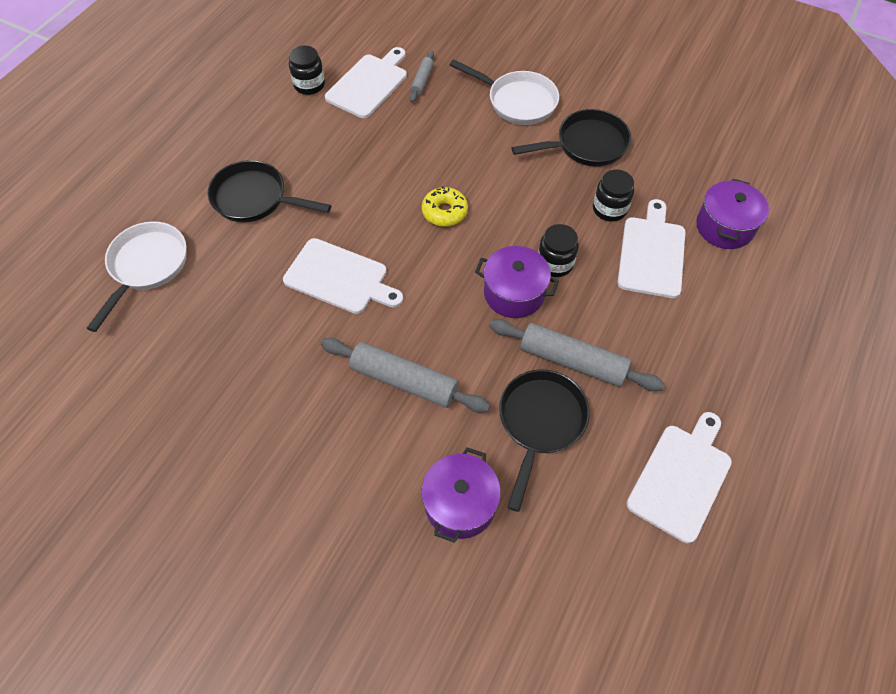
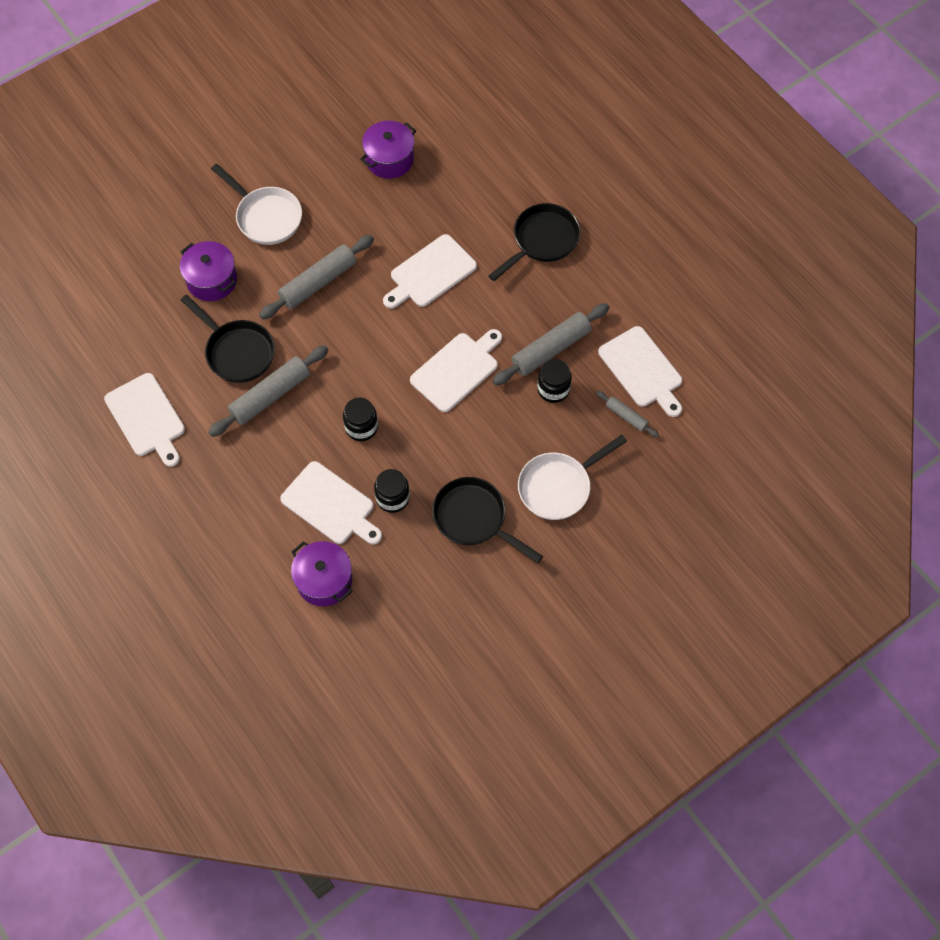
camera: 115 degrees right, 5 degrees up
(147, 266) = (508, 155): white pan -> white pan (266, 217)
(309, 85) = (664, 321): black jar -> black jar (553, 389)
(381, 151) = (550, 349): none -> grey rolling pin
(444, 212) = (457, 370): yellow donut -> white cutting board
(514, 293) = (350, 384): purple pot -> purple pot (389, 159)
(586, 145) = (474, 518): black pan -> black pan turned 120 degrees clockwise

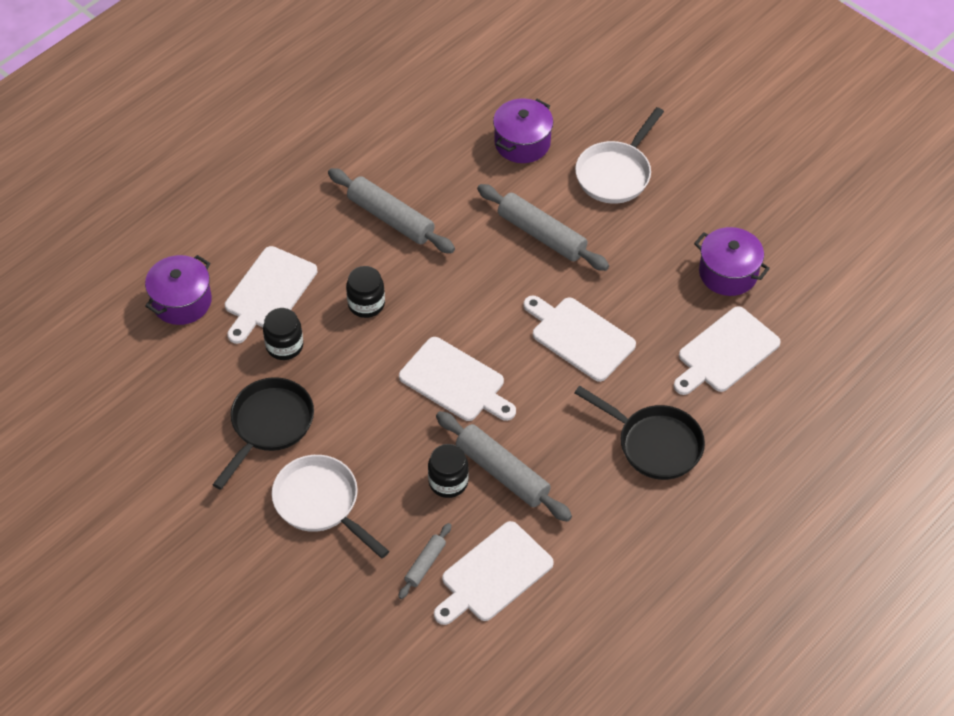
camera: 80 degrees right, 10 degrees down
(146, 418) = (347, 122): white cutting board -> white cutting board (725, 352)
(237, 352) = (438, 180): black pan -> none

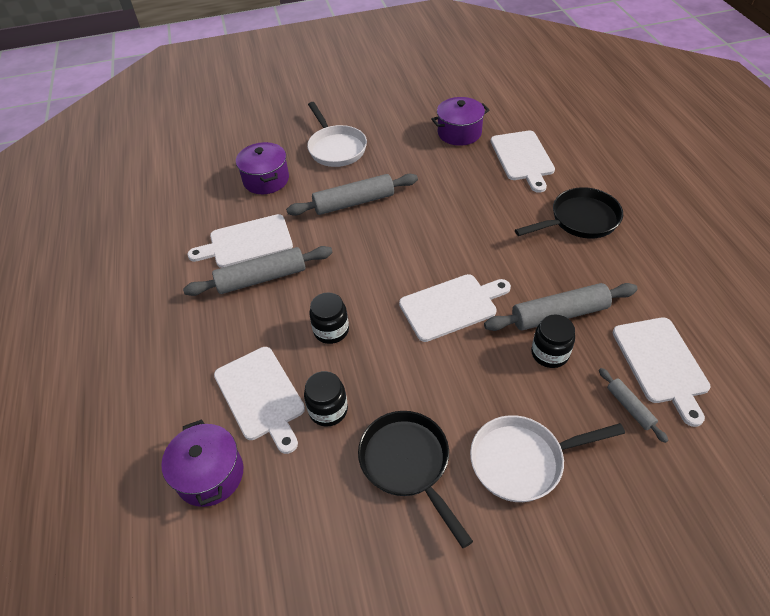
camera: 55 degrees left, 5 degrees down
(579, 337) = (459, 220): white cutting board -> white cutting board (247, 242)

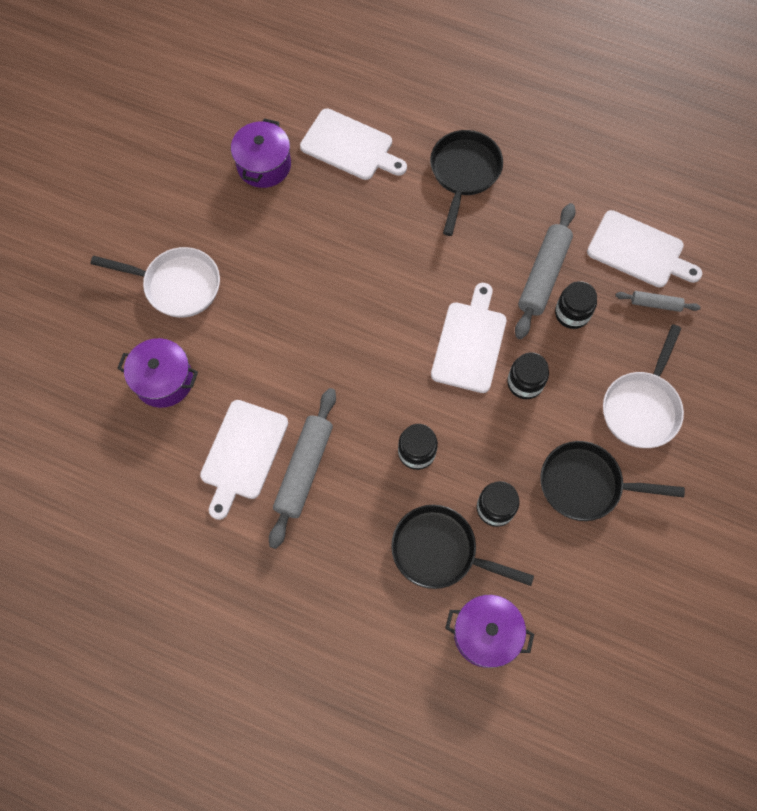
camera: 55 degrees left, 20 degrees up
(261, 396) = (440, 551): white cutting board -> black pan
(354, 202) = (275, 326): grey rolling pin -> none
(455, 361) = (525, 383): none -> black jar

